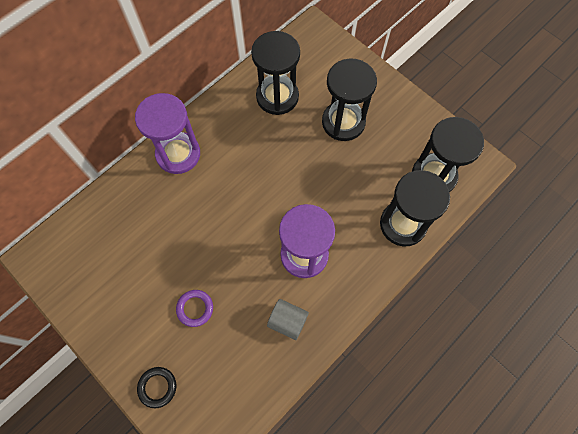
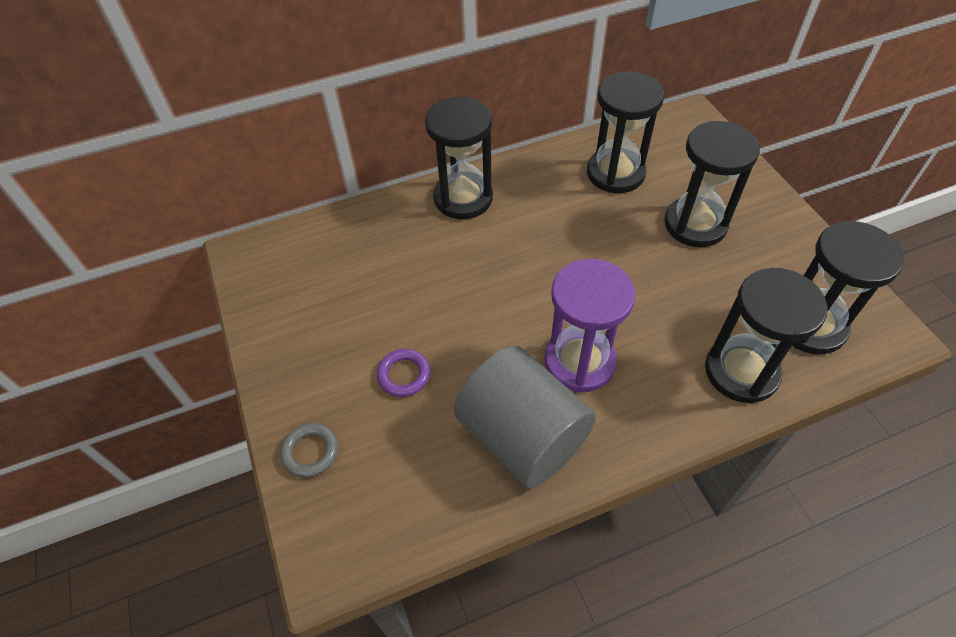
camera: 25 degrees right, 15 degrees down
(157, 387) = (310, 452): black ring -> grey ring
(178, 154) = (463, 198): purple hourglass -> black hourglass
(287, 321) = (522, 436): grey cylinder -> grey cylinder, size x2.07

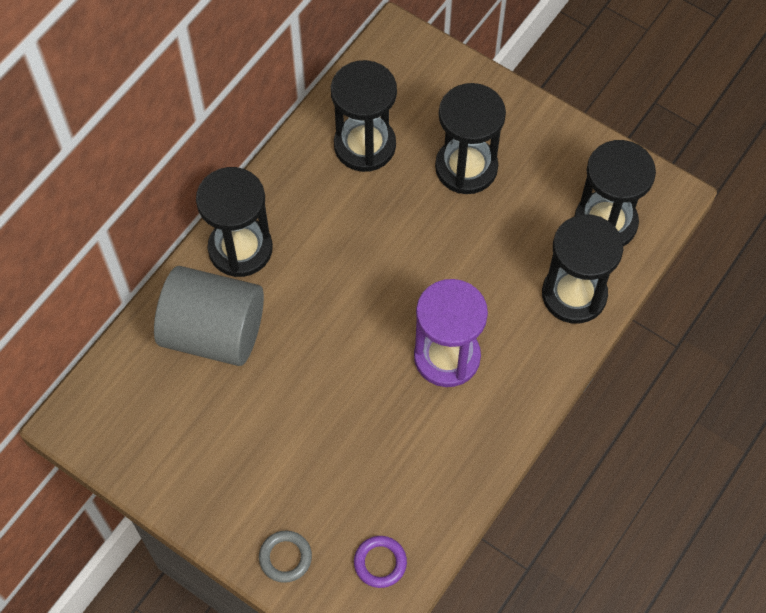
camera: 35 degrees left, 10 degrees up
(404, 375) = (312, 451): purple ring -> purple ring (380, 563)
(522, 436) = (442, 446): grey cylinder -> grey cylinder (214, 332)

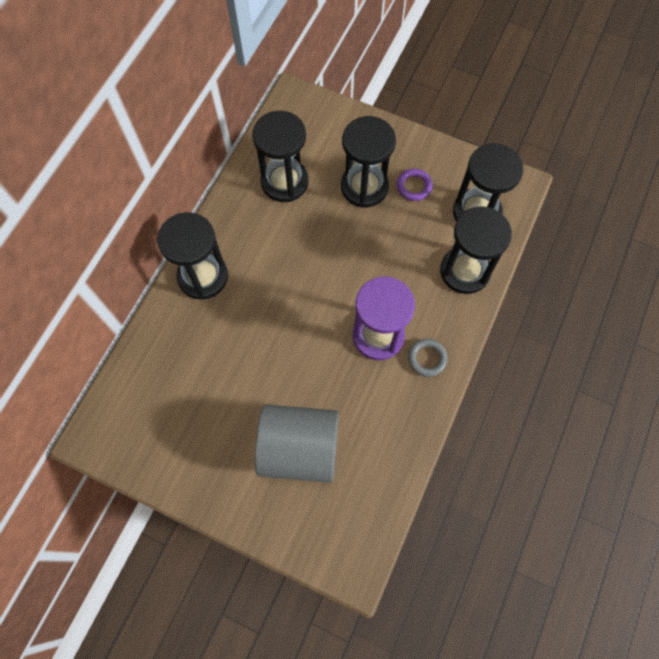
camera: 10 degrees left, 5 degrees up
(214, 332) = (193, 346): grey cylinder -> grey cylinder (299, 449)
(285, 557) = (281, 521): grey ring -> grey ring (427, 358)
(380, 563) = (358, 512): purple ring -> purple ring (414, 186)

